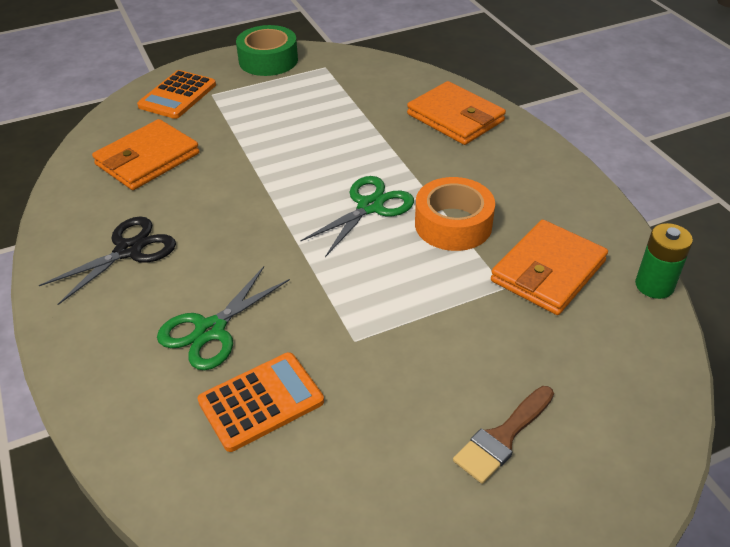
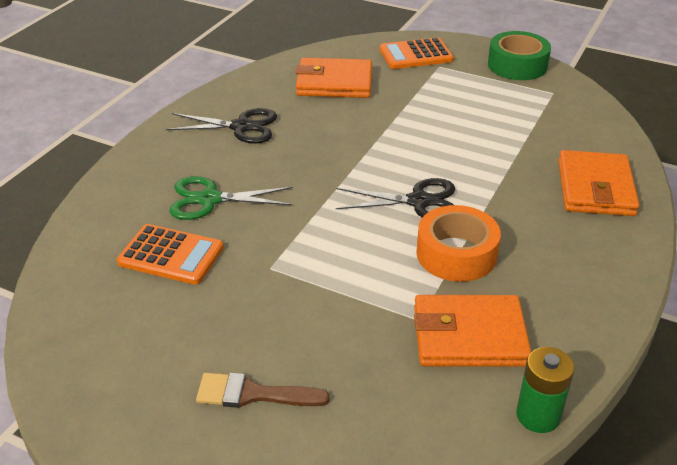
camera: 50 degrees right, 5 degrees down
(370, 206) = (419, 201): green scissors -> black scissors

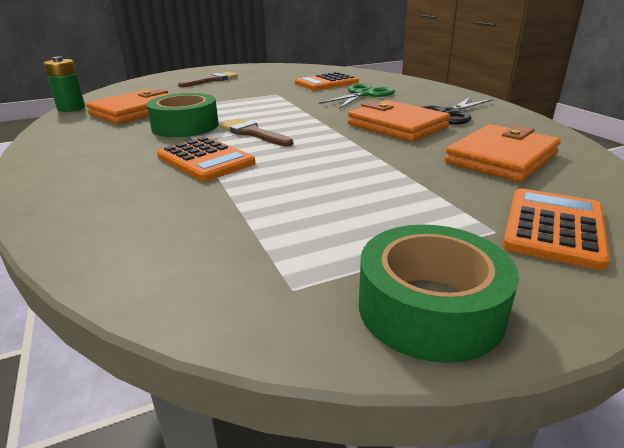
camera: 130 degrees right, 10 degrees down
(419, 201) = (252, 133): black scissors -> brown brush
(456, 254) = (185, 126): orange tape -> green tape
(497, 189) = (205, 160): none -> orange calculator
(595, 188) = (105, 198): orange wallet -> orange wallet (397, 126)

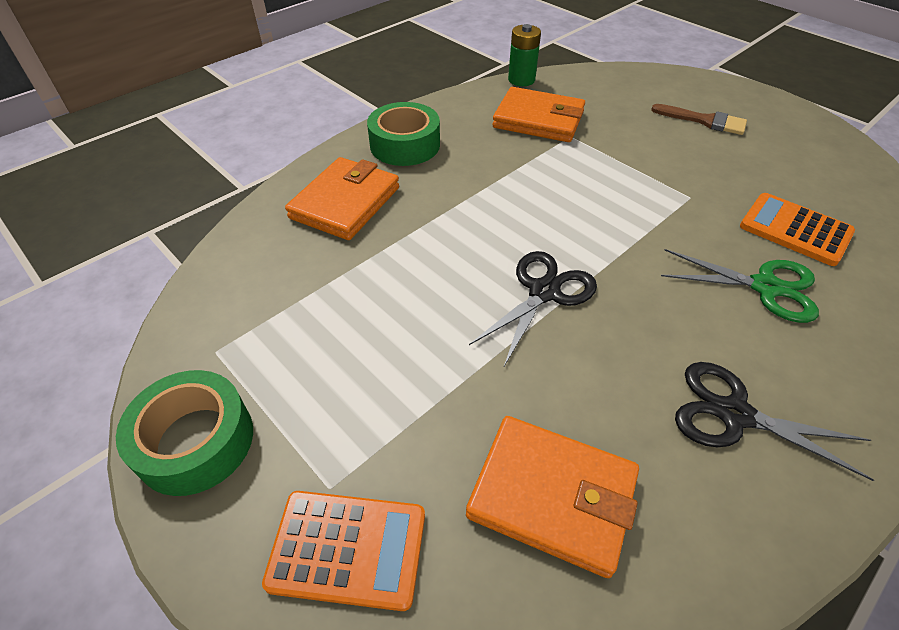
camera: 70 degrees right, 20 degrees up
(185, 126) = (513, 171): green tape -> green tape (405, 145)
(205, 160) = (427, 221): orange calculator -> none
(252, 133) = (519, 227): brown brush -> none
(327, 136) = (544, 292): none -> black scissors
(397, 126) = (627, 355): orange wallet -> orange wallet (345, 203)

